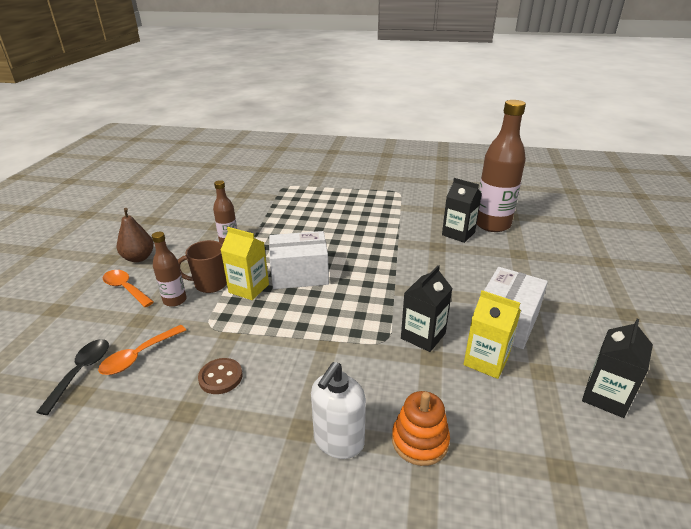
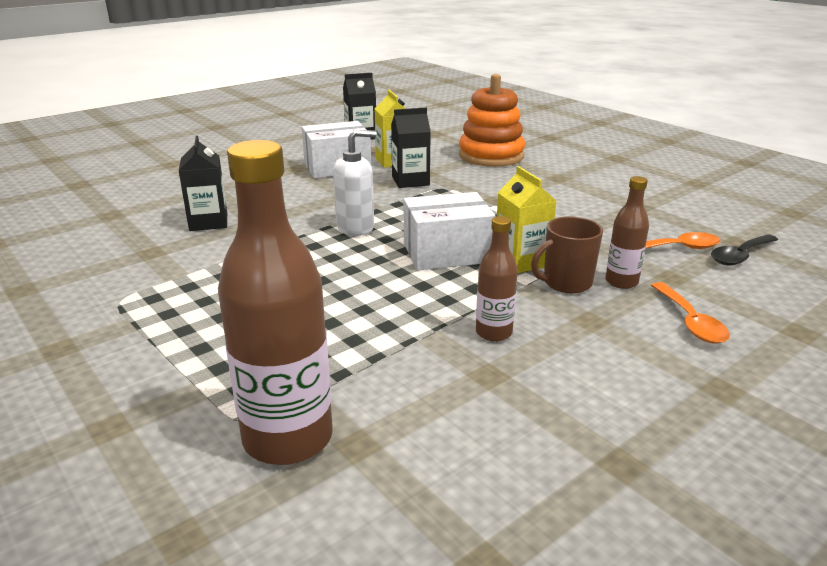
camera: 140 degrees left, 5 degrees down
(139, 258) = (664, 366): brown pear -> none
(210, 284) = (566, 283): brown mug -> brown mug turned 120 degrees clockwise
(220, 377) = (601, 213): brown button -> none
(299, 274) = (447, 253): white box -> white box turned 45 degrees counterclockwise
(338, 441) = (539, 168): white soap dispenser -> white soap dispenser (355, 227)
(420, 441) = (491, 156): orange stacking toy -> orange stacking toy, size x1.68
(492, 224) = (154, 215): brown bottle -> brown bottle (288, 438)

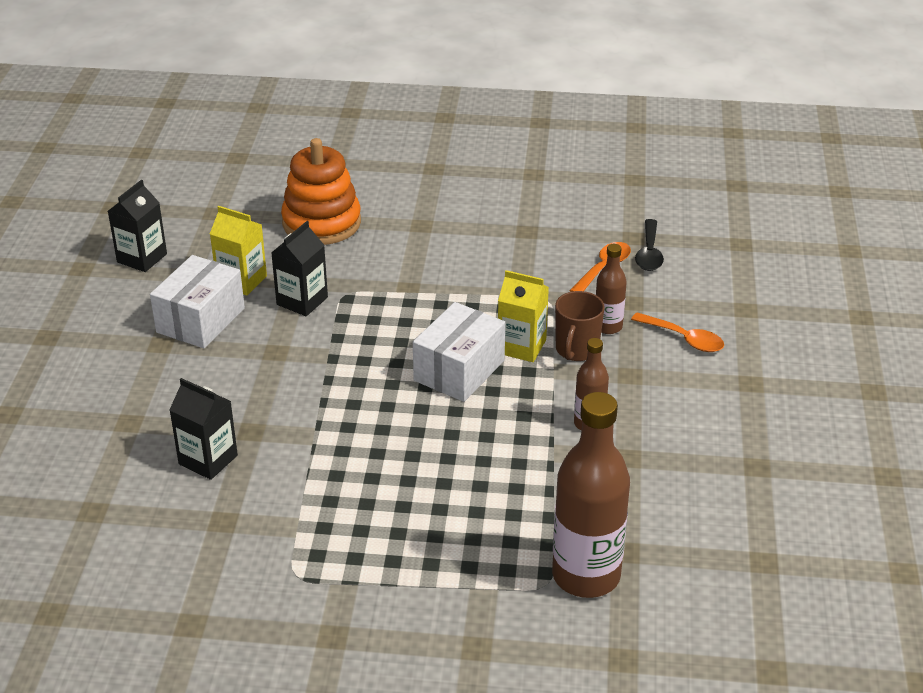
camera: 45 degrees left, 10 degrees up
(355, 227) = (347, 386): white soap dispenser -> none

